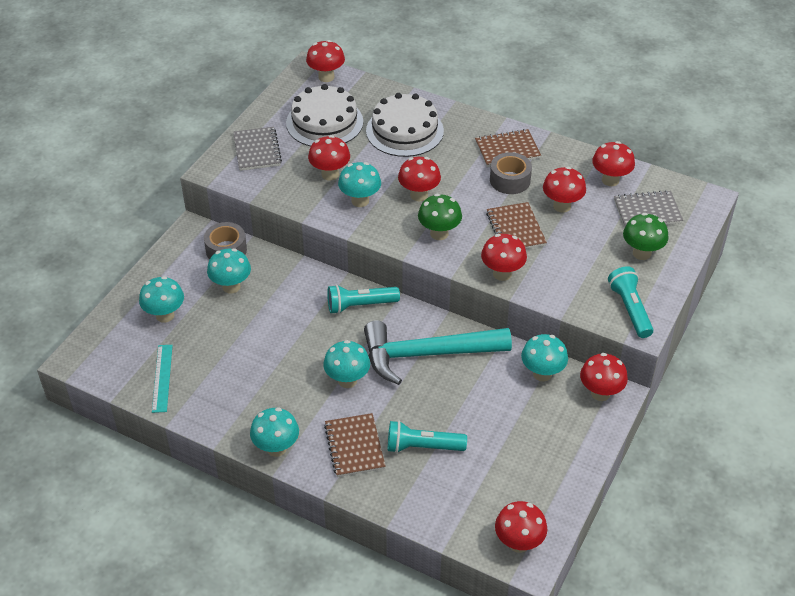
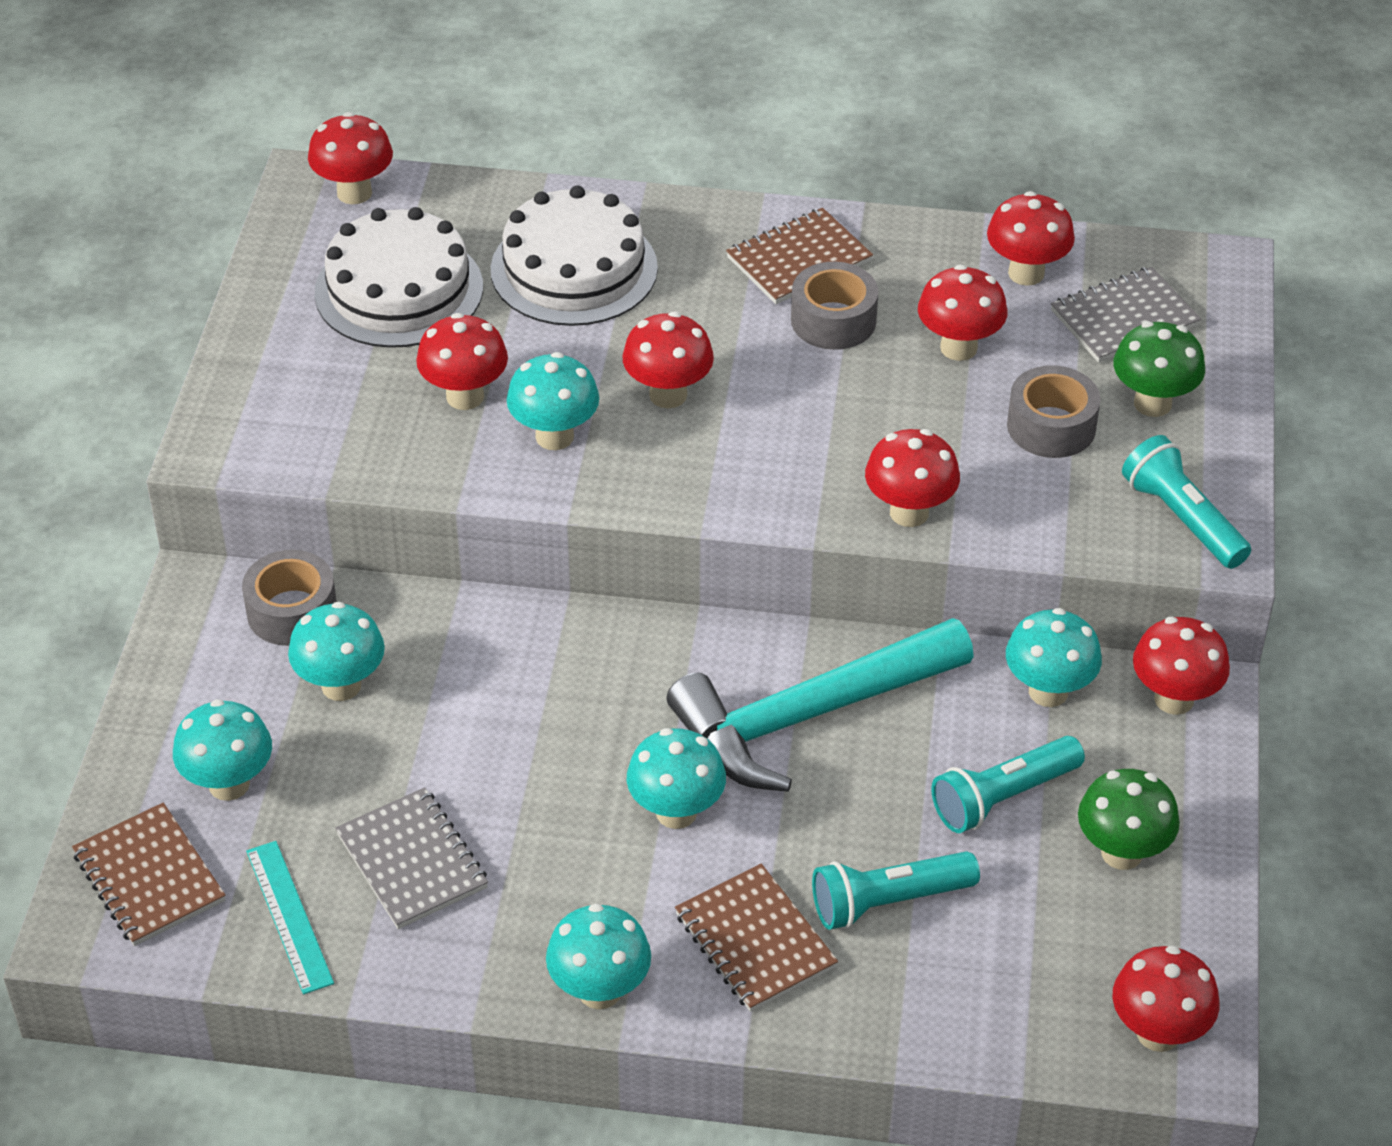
camera: 20 degrees left, 0 degrees up
(257, 150) = (285, 383): grey notebook -> grey notebook (412, 861)
(360, 305) = (628, 653): turquoise flashlight -> turquoise flashlight (1003, 797)
(439, 233) = (747, 463): green mushroom -> green mushroom (1122, 853)
(515, 229) = (892, 416): brown notebook -> brown notebook (149, 877)
(588, 252) = (1051, 426): none -> grey tape

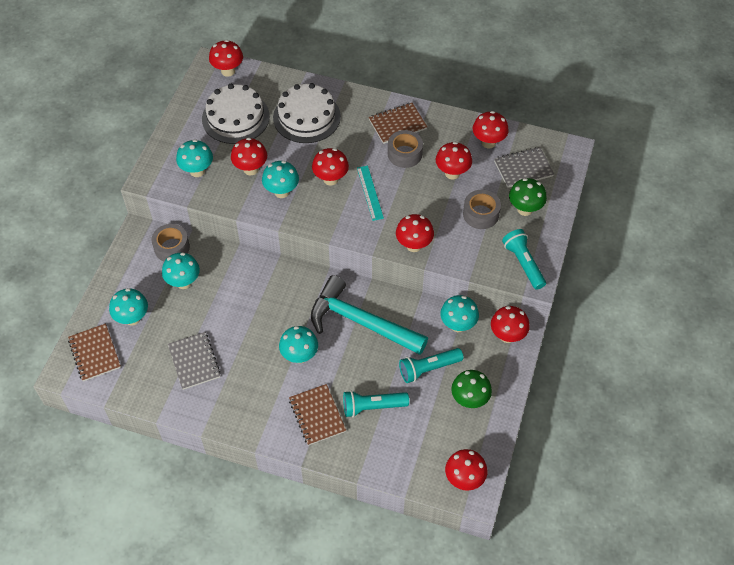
camera: 10 degrees right, 10 degrees up
(289, 916) = (143, 377): turquoise ruler -> turquoise ruler (370, 192)
(599, 991) = (253, 427): turquoise mushroom -> turquoise mushroom (197, 171)
(808, 716) = (360, 322): turquoise hammer -> turquoise hammer turned 45 degrees clockwise

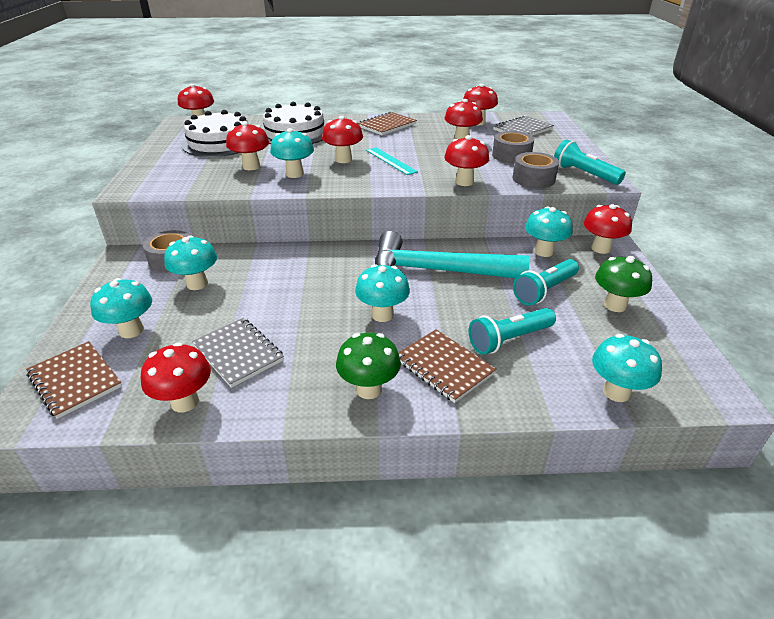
camera: 20 degrees left, 20 degrees down
(197, 171) = (188, 176): turquoise mushroom -> turquoise mushroom (616, 392)
(404, 154) = (407, 137): grey tape -> grey tape (533, 179)
(464, 479) = (688, 382): red mushroom -> red mushroom (185, 402)
(525, 209) = (548, 147): green mushroom -> green mushroom (369, 389)

